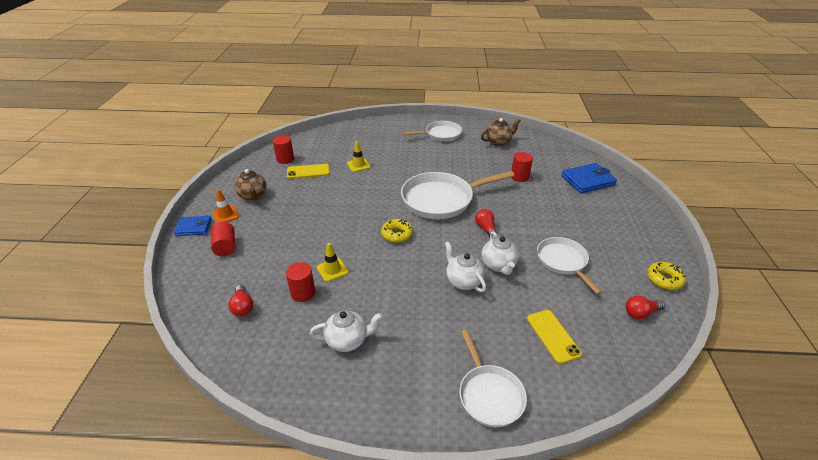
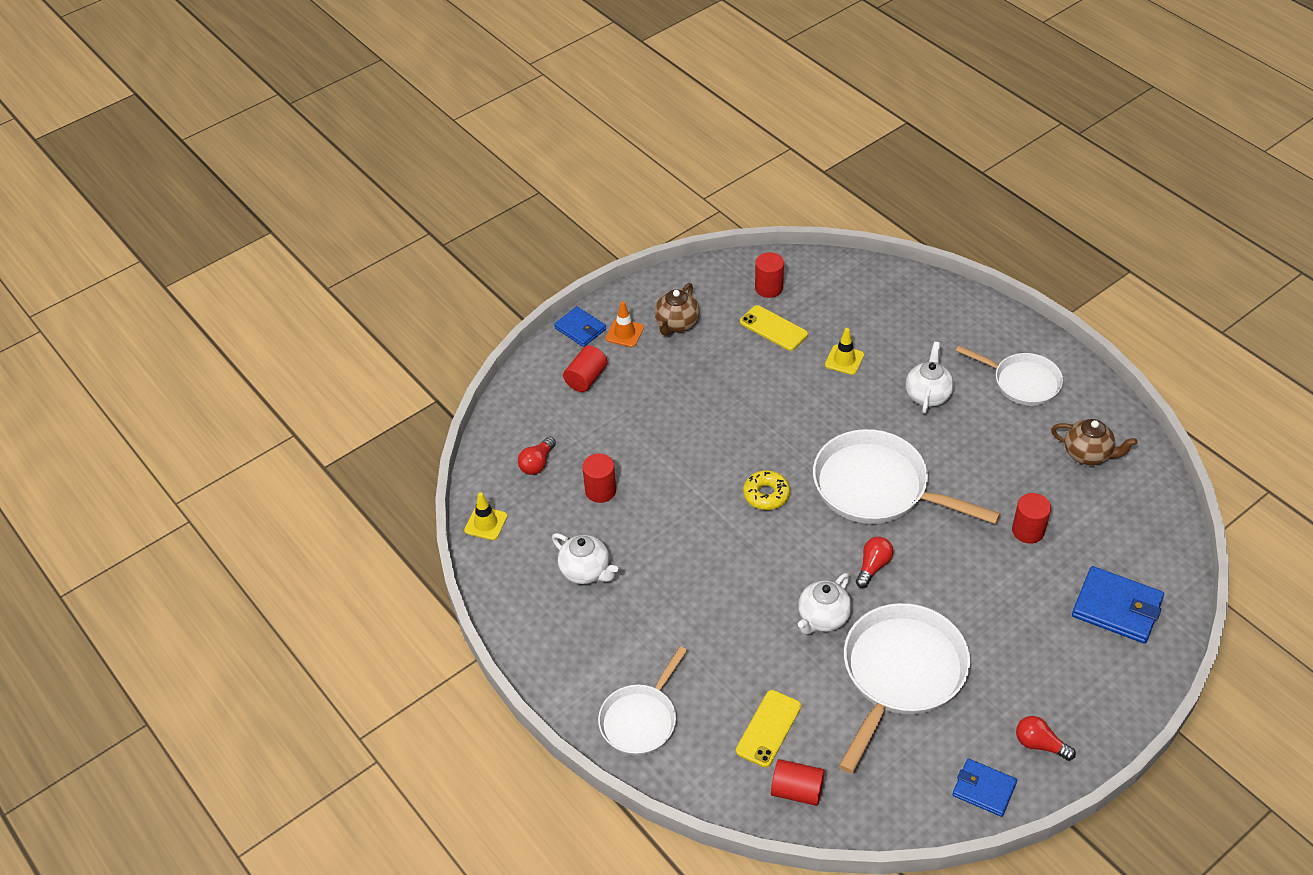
camera: 50 degrees right, 10 degrees up
(332, 270) = (653, 486): yellow traffic cone -> yellow traffic cone (486, 523)
(463, 281) = (761, 604): white teapot -> white teapot (927, 395)
(563, 262) = (900, 674): white pan -> white pan, size x1.64
(610, 354) = (797, 790): none -> red cylinder
(641, 313) = (893, 791): red light bulb -> red light bulb (1040, 744)
(664, 279) = (984, 789): yellow donut -> blue wallet

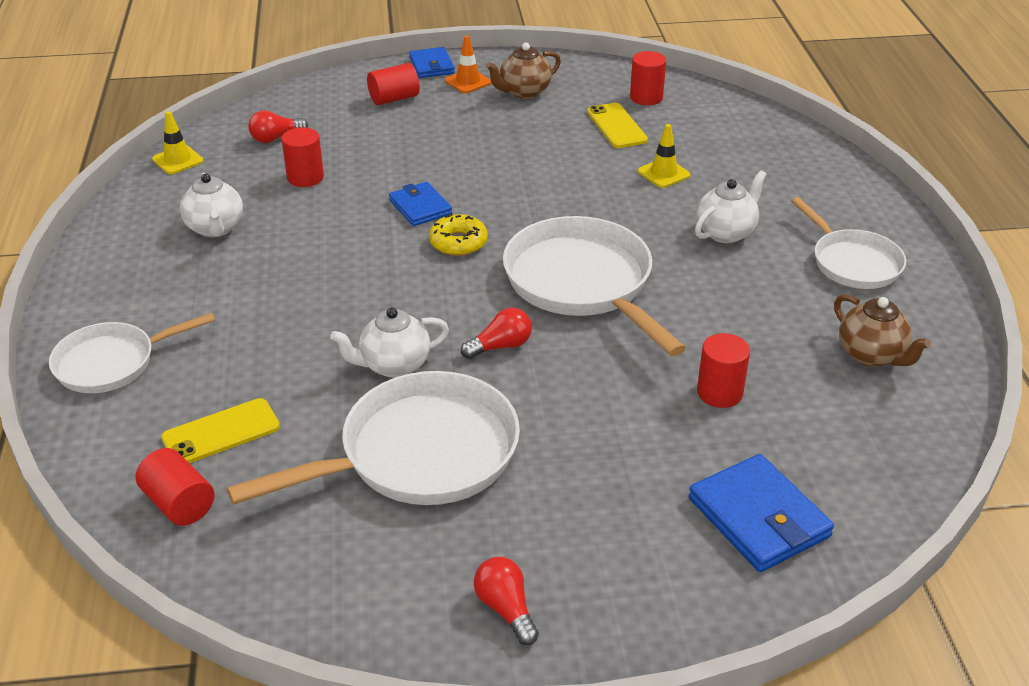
camera: 30 degrees right, 10 degrees down
(984, 789) = (384, 618): blue wallet -> blue wallet (420, 207)

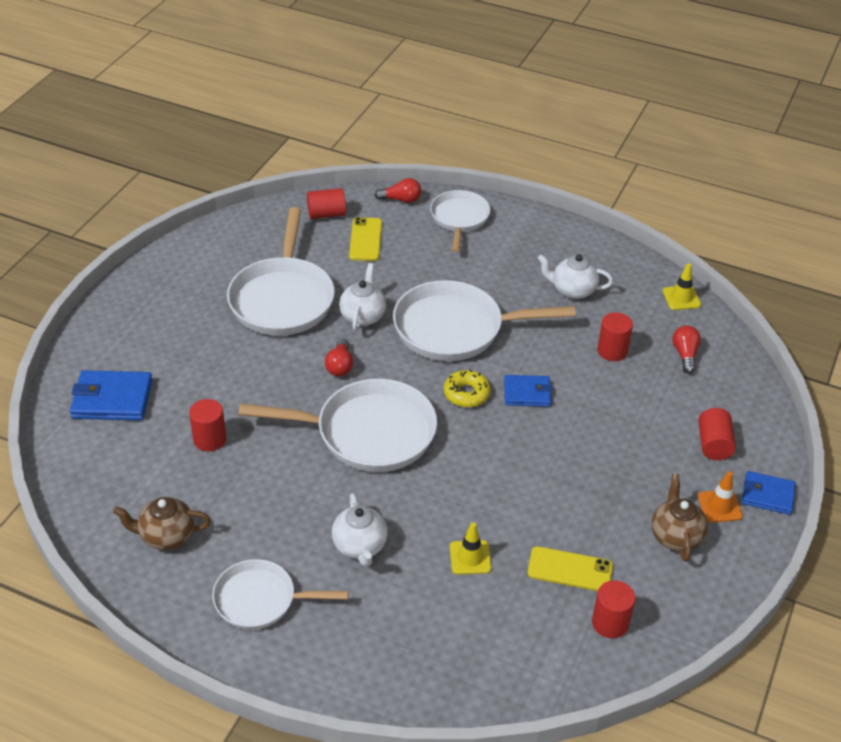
camera: 120 degrees right, 5 degrees up
(355, 286) = (456, 329): none -> white pan
(506, 609) = (158, 287): red light bulb -> red light bulb (401, 199)

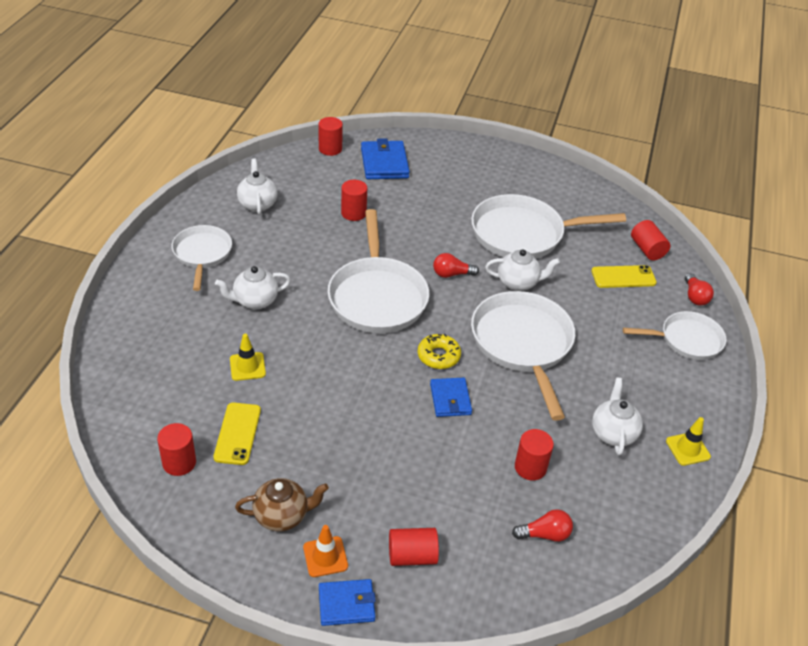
camera: 80 degrees right, 0 degrees up
(61, 451) = (330, 149): none -> red cylinder
(166, 536) = (257, 204): brown teapot -> white teapot
(681, 298) = (640, 534): yellow traffic cone -> yellow traffic cone (688, 449)
(767, 495) = (346, 604): blue wallet -> blue wallet turned 75 degrees clockwise

